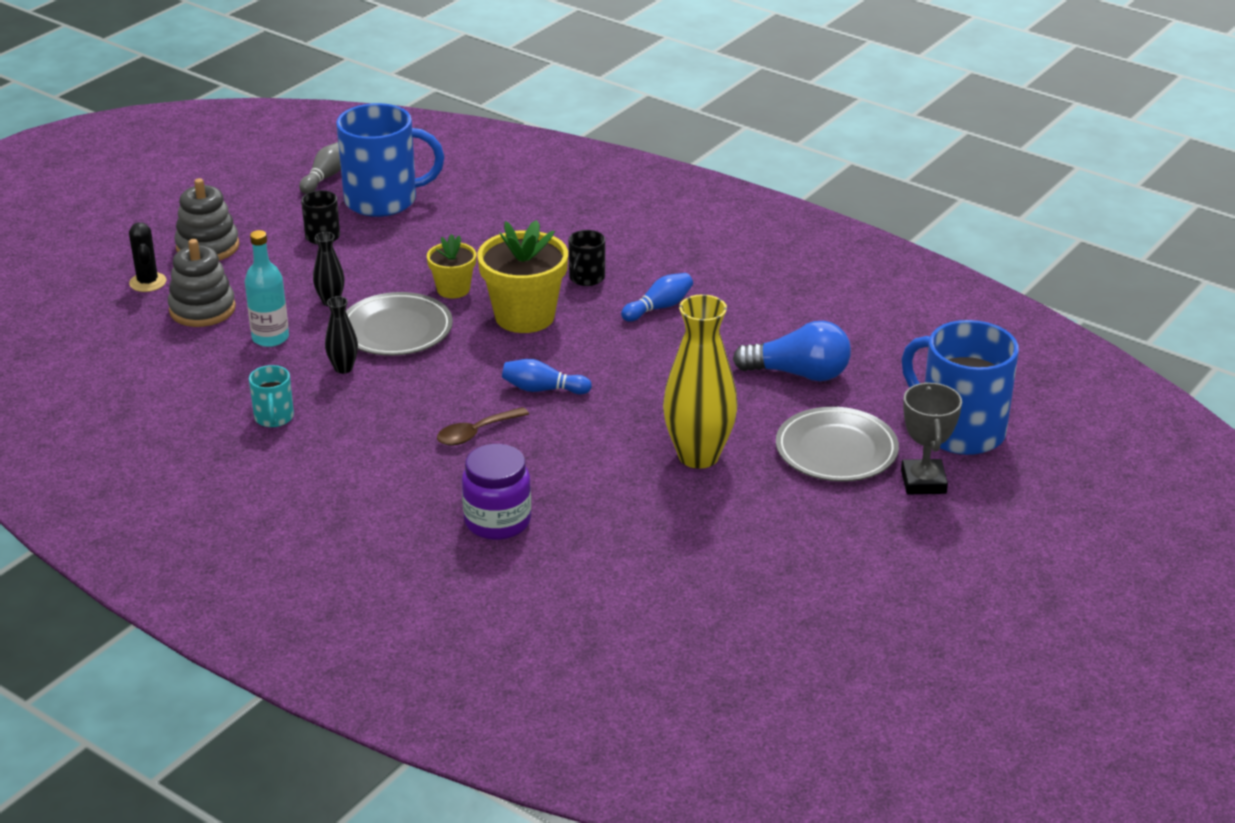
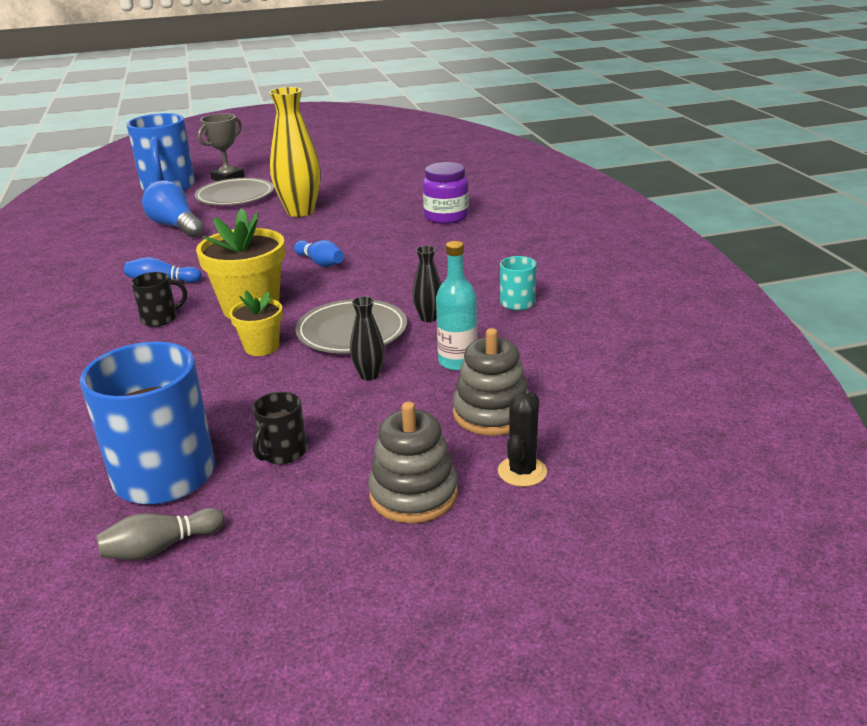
camera: 140 degrees left, 5 degrees down
(476, 433) = (397, 254): brown spoon -> none

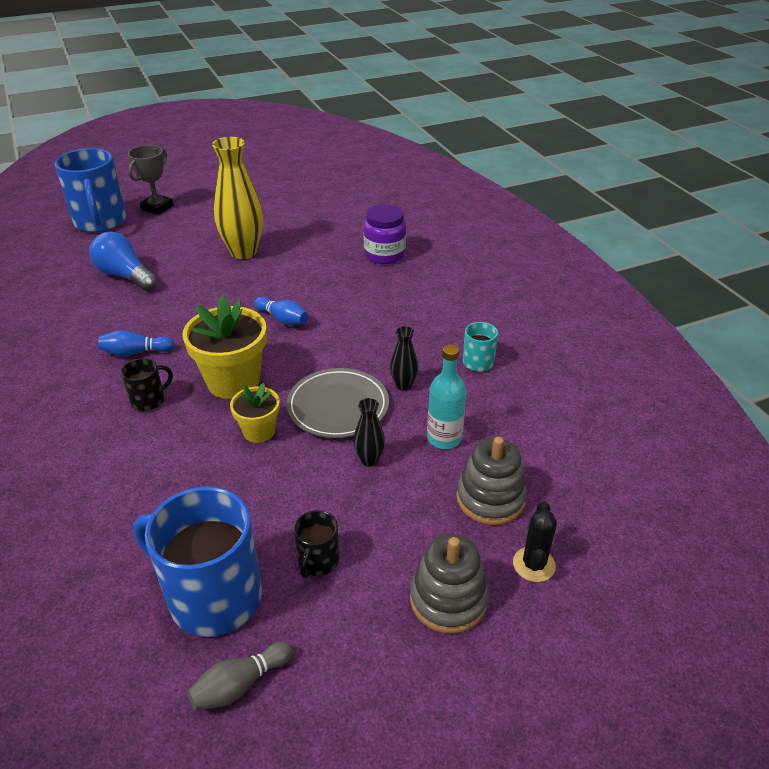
camera: 10 degrees left, 10 degrees up
(235, 196) = (172, 232): grey plate -> none

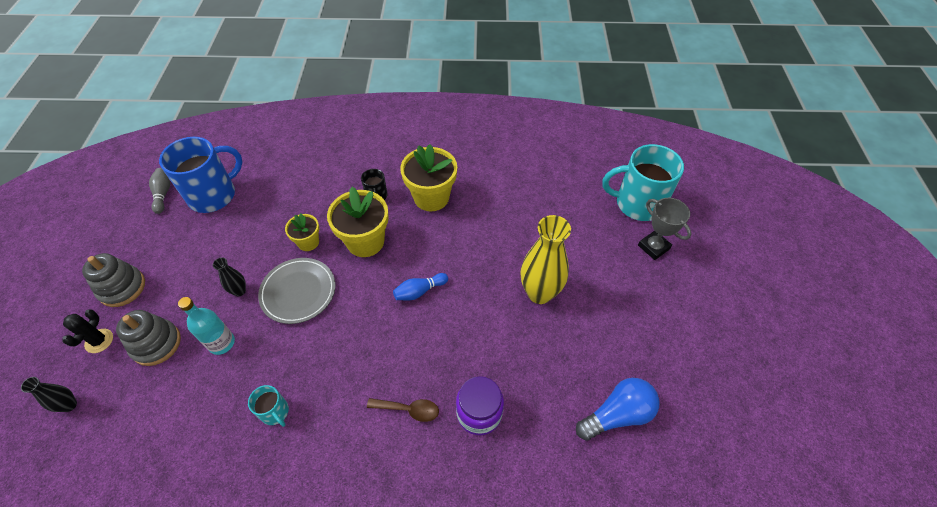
camera: 115 degrees right, 15 degrees up
(100, 222) = (637, 204): blue mug -> turquoise mug
(125, 276) = (536, 206): blue light bulb -> blue light bulb (617, 414)
(135, 352) = (431, 197): blue bowling pin -> yellow flower pot
(318, 561) = (195, 241): black mug -> none
(403, 385) = (289, 342): black vase -> black vase (69, 405)
(410, 288) = (408, 410): none -> brown spoon
(534, 564) = (99, 341): black cactus -> black cactus turned 60 degrees clockwise

